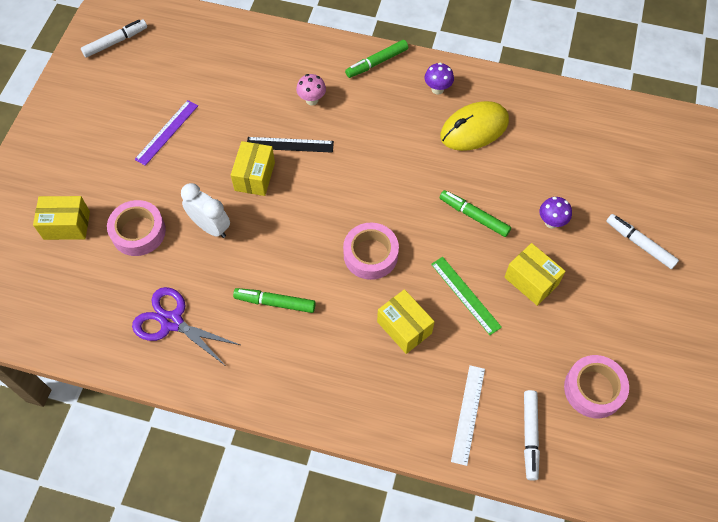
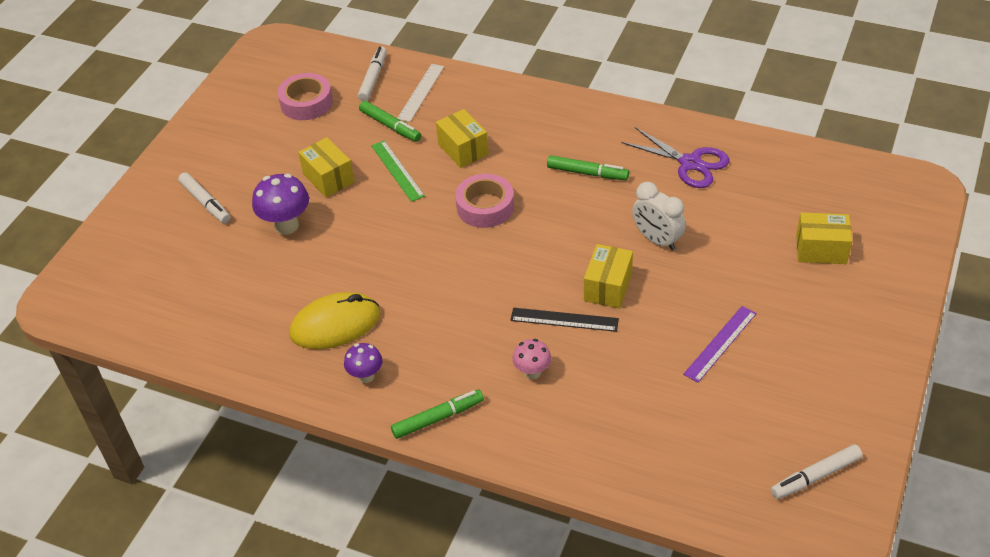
camera: 170 degrees left, 15 degrees down
(138, 232) = (737, 239): pink tape -> none
(474, 216) = (366, 235): green marker -> green marker (390, 126)
(551, 222) = (286, 225): purple mushroom -> purple mushroom, size x1.63

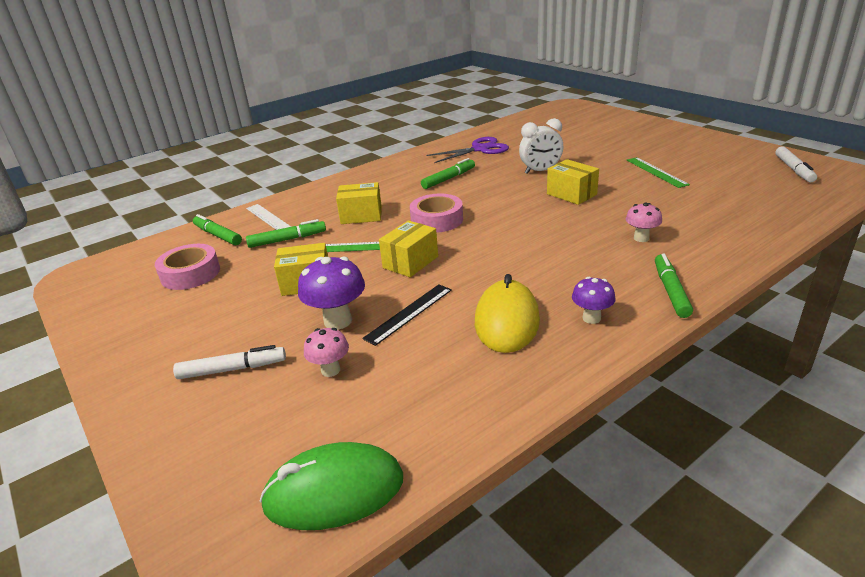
camera: 60 degrees left, 15 degrees down
(123, 314) = (334, 492): none -> green mouse
(228, 253) = (330, 370): none -> pink mushroom
(373, 78) = (217, 235): white marker -> green marker
(564, 319) = (592, 215): black ruler -> black ruler (409, 313)
(720, 343) = (656, 172): purple ruler -> green ruler
(821, 249) = (595, 133): yellow box -> yellow box (410, 262)

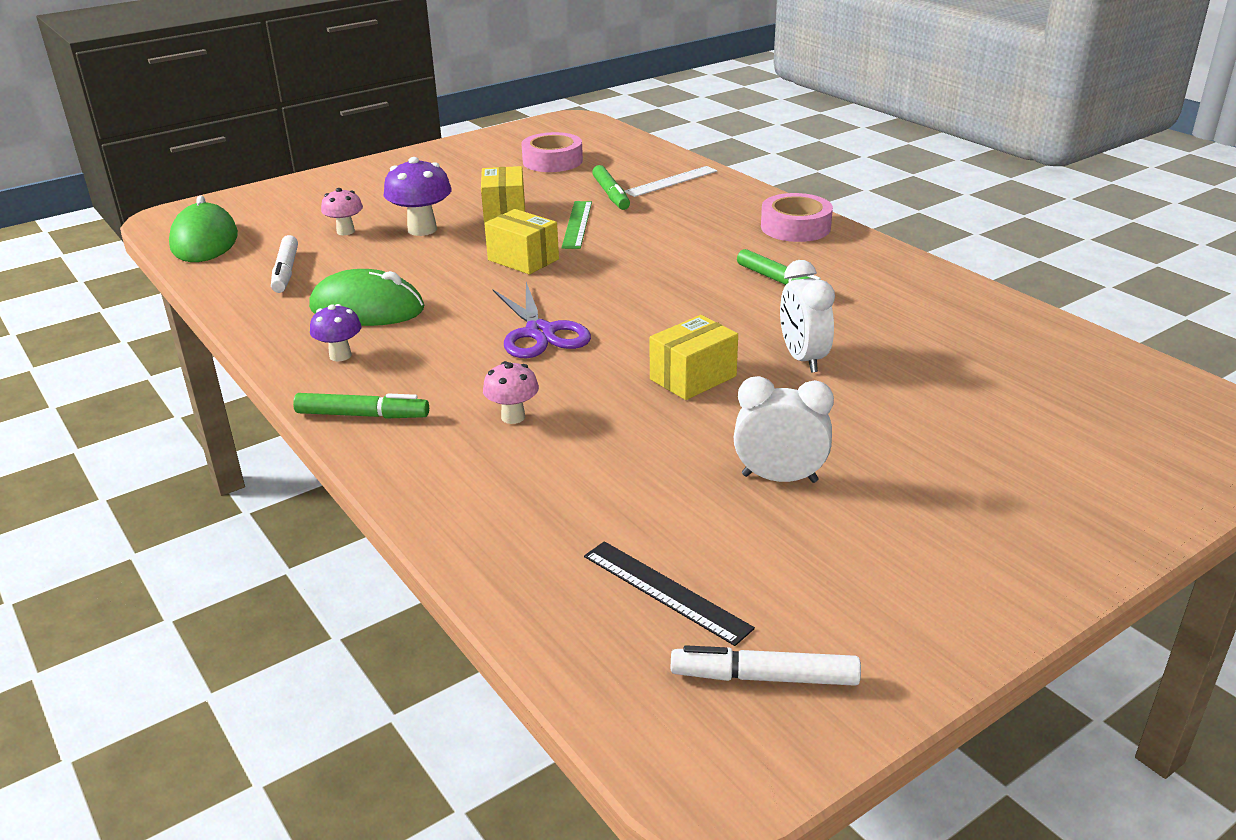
camera: 90 degrees right, 0 degrees up
(217, 235) = (636, 162): green marker -> none
(232, 369) = (375, 196): white marker -> white marker (286, 271)
(361, 215) = (663, 228): yellow box -> none
(409, 313) = (414, 261): black ruler -> black ruler (665, 591)
(437, 220) = (633, 274): pink tape -> pink tape (795, 227)
(480, 149) = (920, 310): purple scissors -> purple scissors (540, 333)
(506, 321) = (367, 308): yellow mouse -> green mouse
(656, 172) = (779, 478): green ruler -> white clock

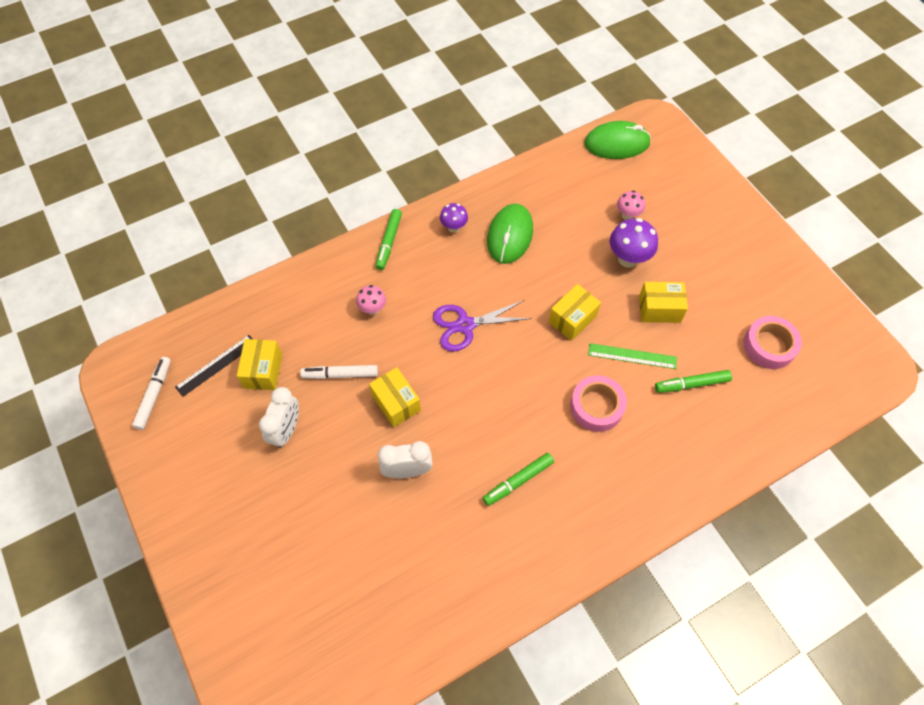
camera: 95 degrees right, 30 degrees up
(286, 271) = (566, 190): white marker -> white marker (340, 374)
(665, 524) = (263, 371): none -> yellow box
(671, 181) = (721, 433): white ruler -> none
(795, 227) = (617, 514): pink tape -> pink tape (596, 406)

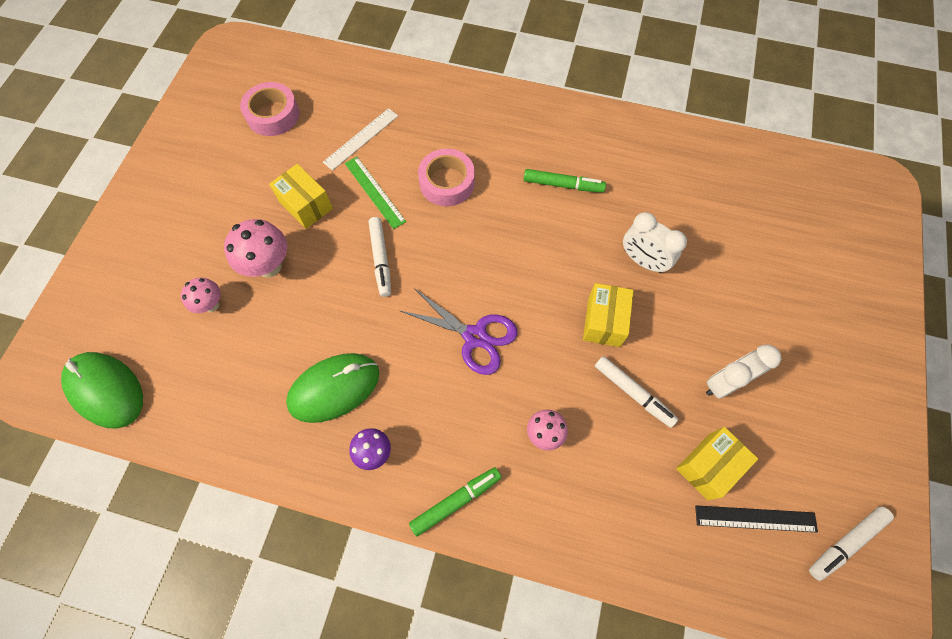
camera: 135 degrees left, 5 degrees up
(572, 319) = (381, 259): yellow box -> white marker
(628, 259) = (269, 266): purple mushroom -> pink mushroom
(691, 384) = (361, 139): green marker -> white ruler

